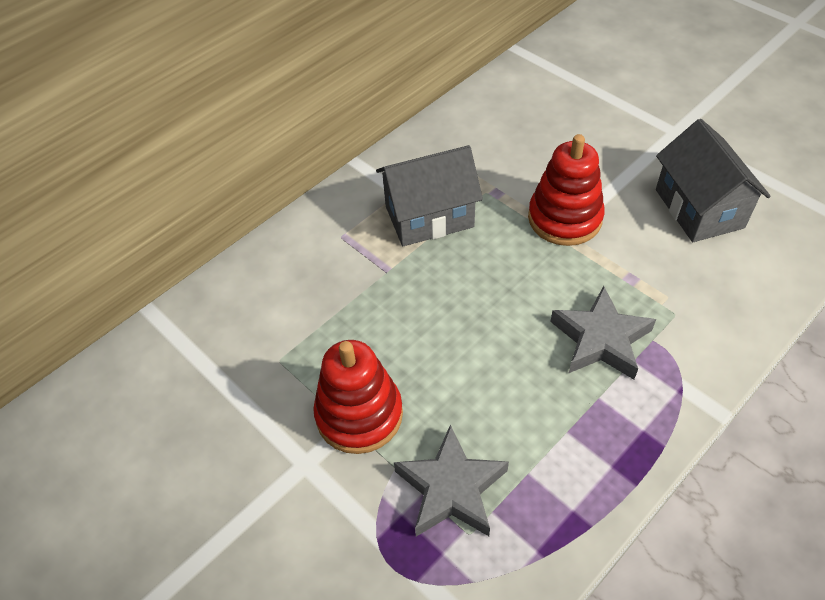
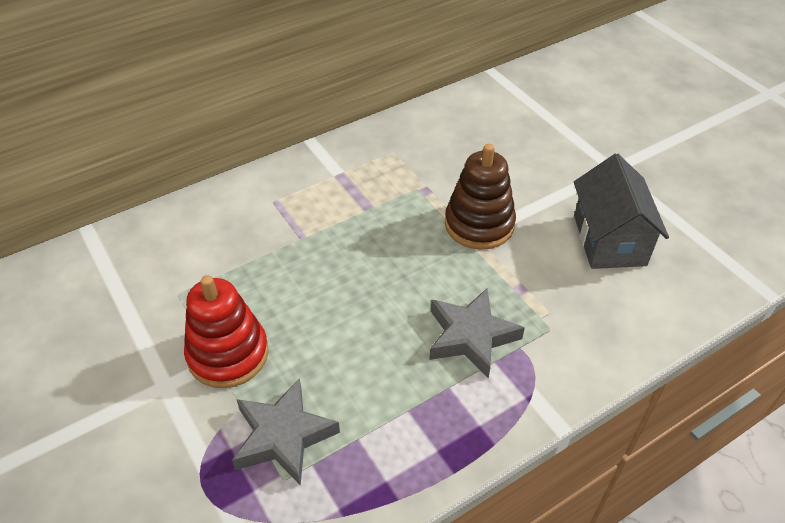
camera: 10 degrees right, 5 degrees down
(429, 216) = (357, 199): grey house -> none
(564, 218) = (479, 224): red stacking toy -> brown stacking toy

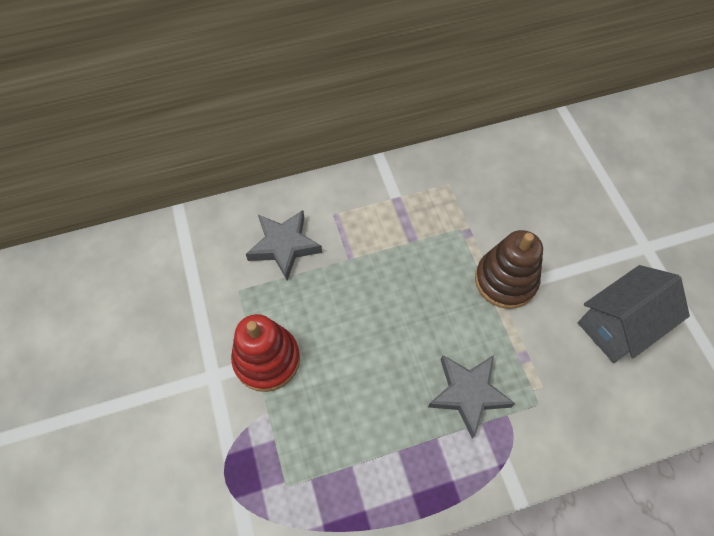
camera: 15 degrees right, 15 degrees up
(283, 436) = (294, 447): grey star -> grey star (284, 246)
(609, 240) = (619, 325): grey house -> grey house turned 45 degrees clockwise

